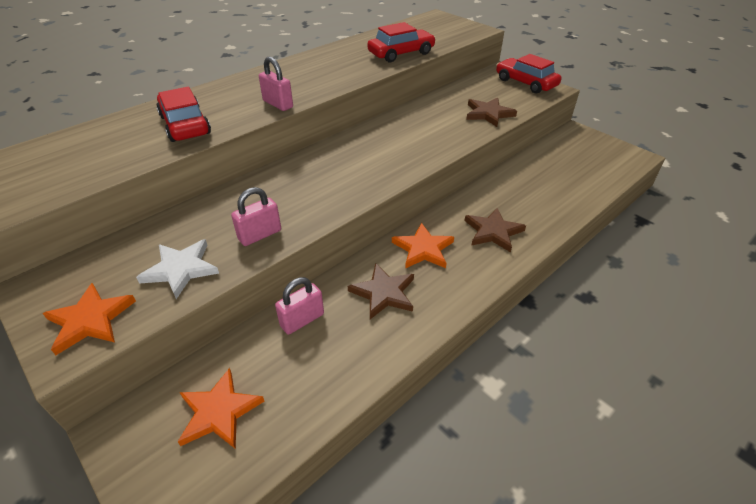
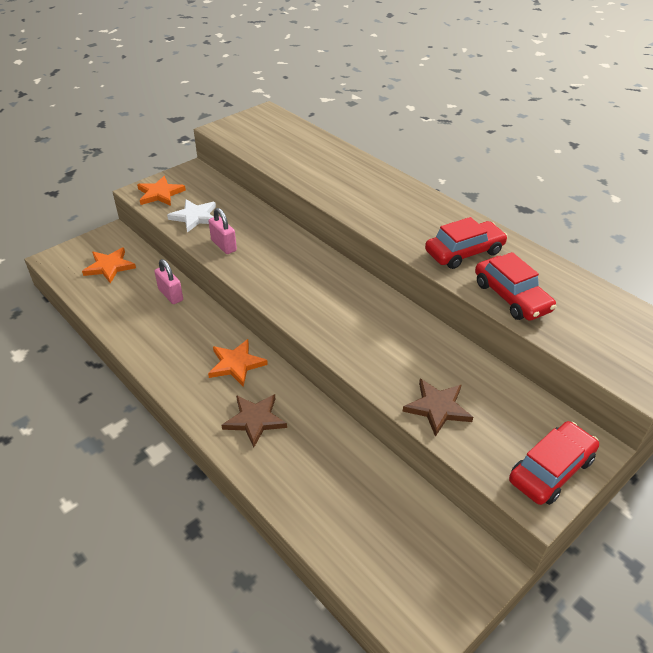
camera: 90 degrees right, 0 degrees up
(185, 125) = (325, 175): red car -> red car (464, 252)
(278, 104) = (364, 215): pink padlock -> none
(384, 293) = (187, 337): brown star -> none

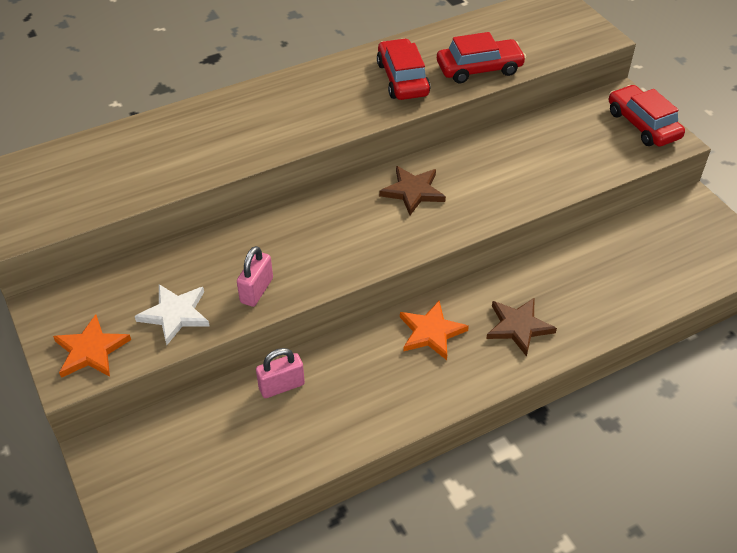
camera: 75 degrees left, 5 degrees up
(109, 267) = (187, 457): orange star -> none
(223, 245) = (257, 290): pink padlock -> pink padlock turned 45 degrees counterclockwise
(437, 408) = (568, 169): brown star -> brown star (413, 191)

